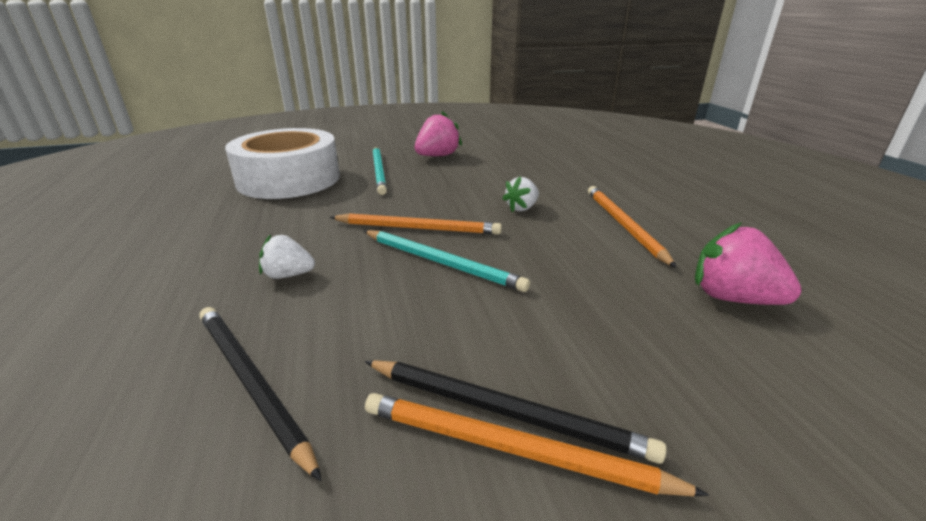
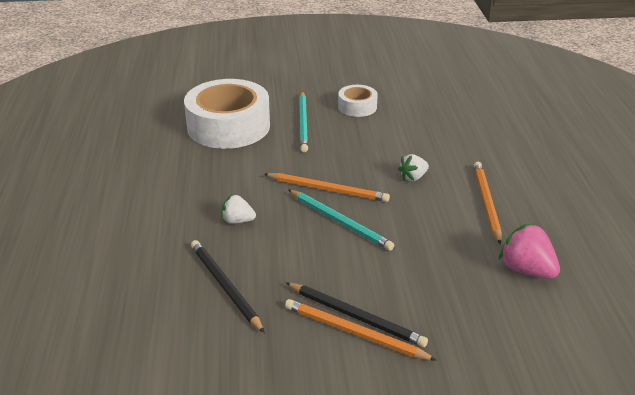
camera: 10 degrees right, 5 degrees up
(437, 156) = (357, 107): pink strawberry -> white tape

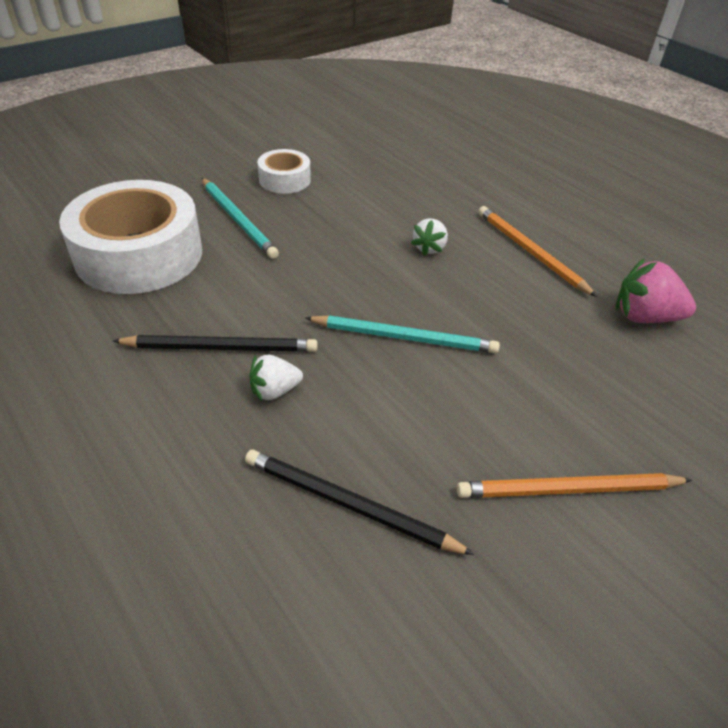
camera: 35 degrees left, 10 degrees up
(328, 189) = (350, 299): orange pencil -> none
(356, 316) = (548, 464): black pencil -> black pencil (221, 347)

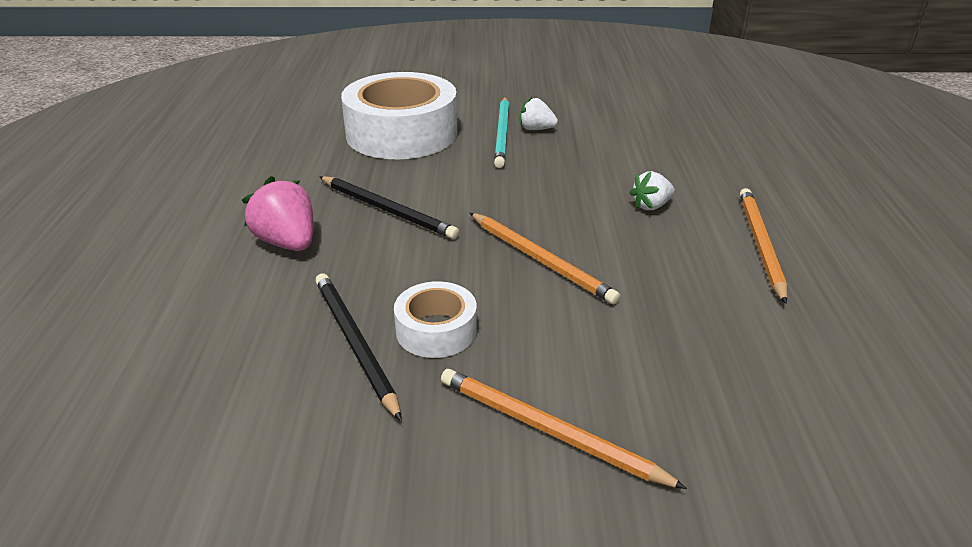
camera: 40 degrees right, 10 degrees down
(274, 391) = (391, 251): white strawberry -> white strawberry (536, 129)
(284, 180) = (577, 118): white tape -> white tape (436, 330)
(404, 337) = (540, 260): turquoise pencil -> orange pencil
(644, 317) = (830, 345): pink strawberry -> pink strawberry (287, 243)

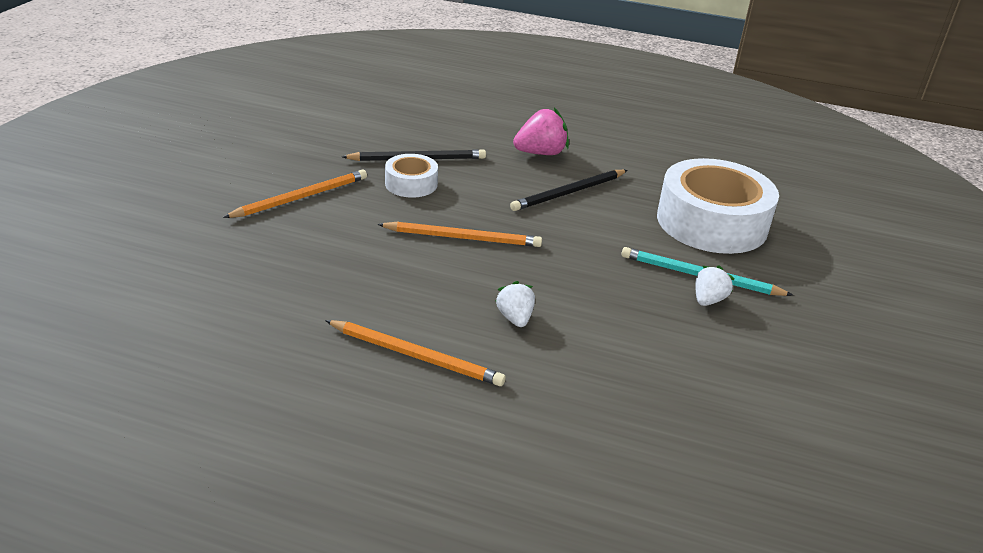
camera: 105 degrees right, 0 degrees up
(540, 260) = (463, 238): orange pencil -> orange pencil turned 150 degrees counterclockwise

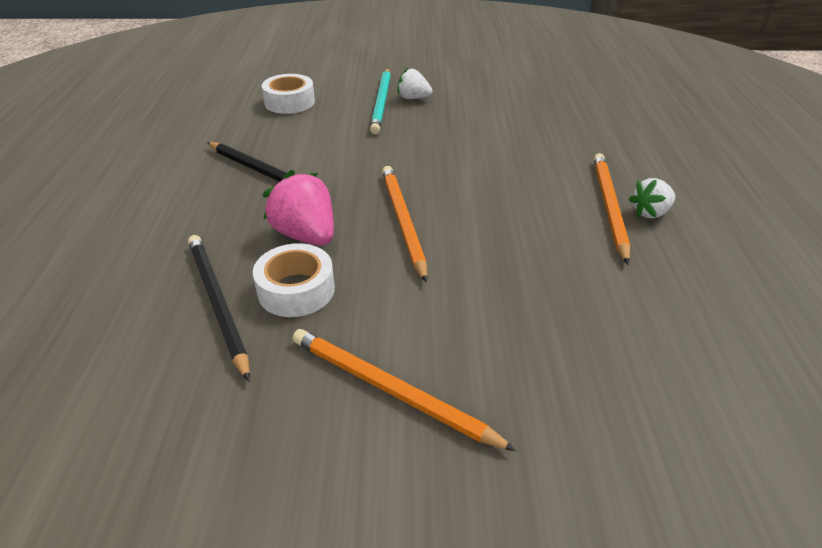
camera: 105 degrees left, 5 degrees up
(515, 318) = (511, 170): white strawberry -> white strawberry (650, 213)
(541, 153) = (169, 205): pink strawberry -> pink strawberry (306, 235)
(711, 222) = (289, 102): white tape -> white tape, size x0.49

